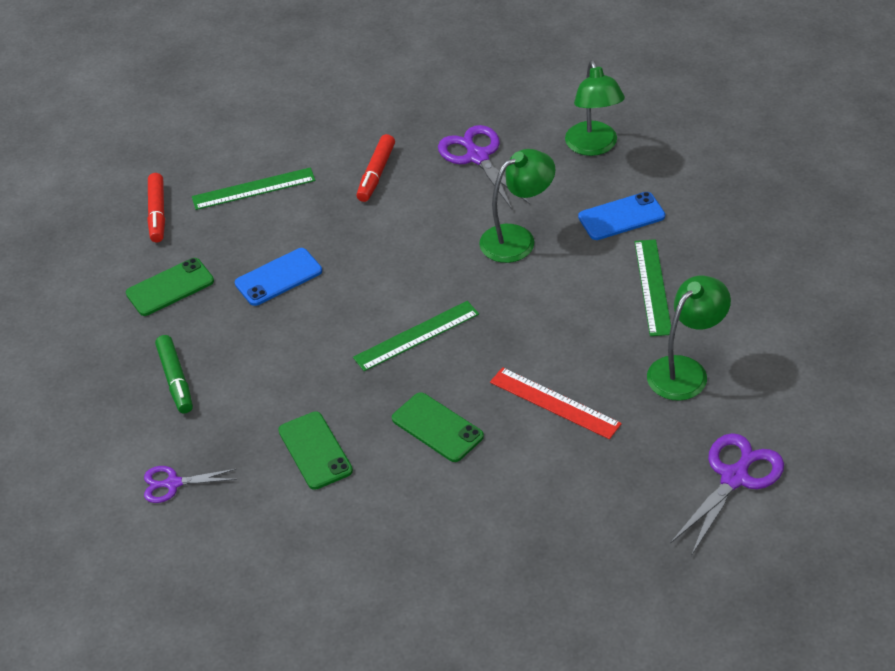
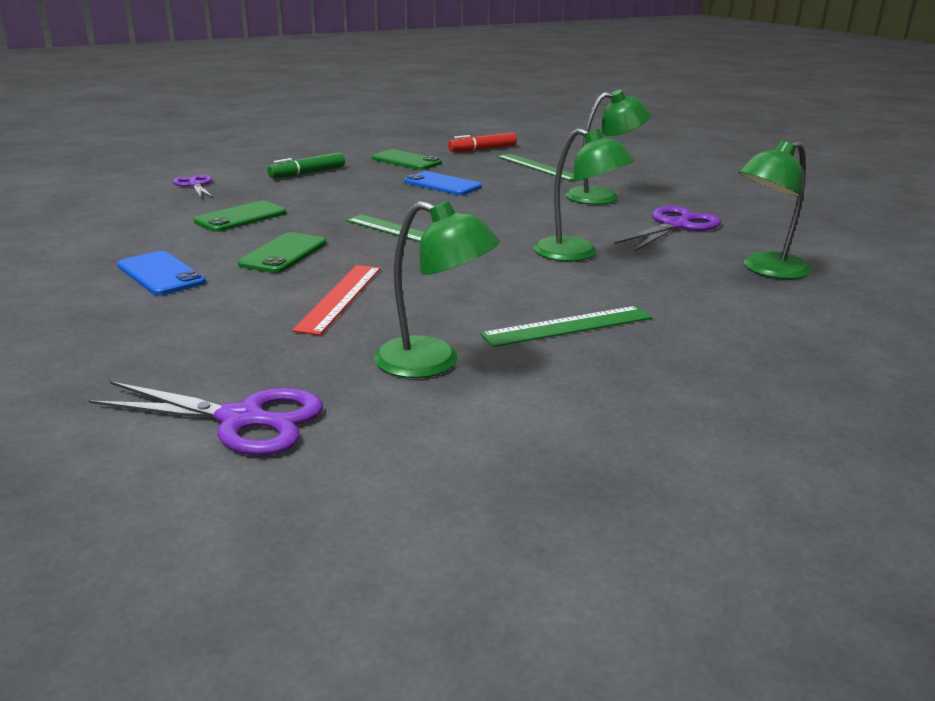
camera: 65 degrees right, 20 degrees down
(376, 174) = (602, 196): red marker -> green lamp
(621, 216) = (670, 296): blue phone -> blue phone (161, 274)

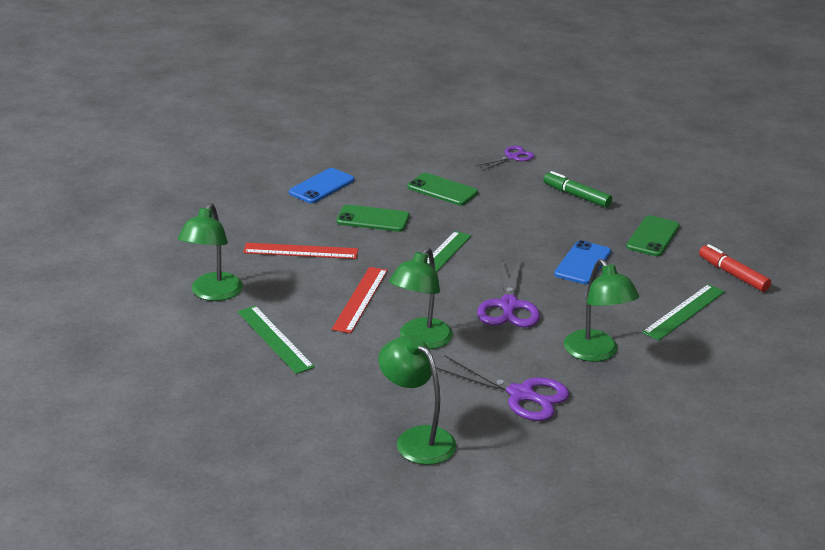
camera: 80 degrees right, 5 degrees up
(241, 420) = (143, 247): purple scissors -> purple scissors (508, 306)
(480, 274) = (360, 299): none -> red ruler

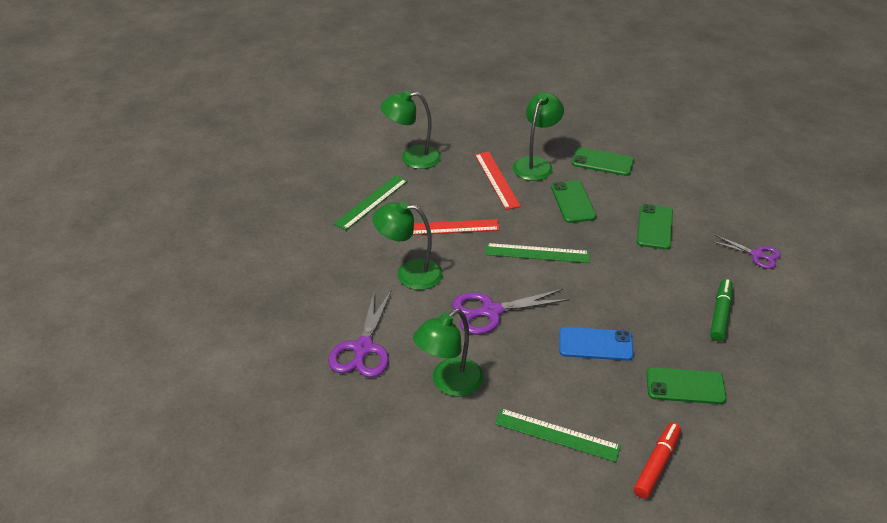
camera: 70 degrees right, 10 degrees up
(321, 186) = (602, 162): blue phone -> green phone
(417, 439) = (280, 304): green lamp -> green lamp (536, 164)

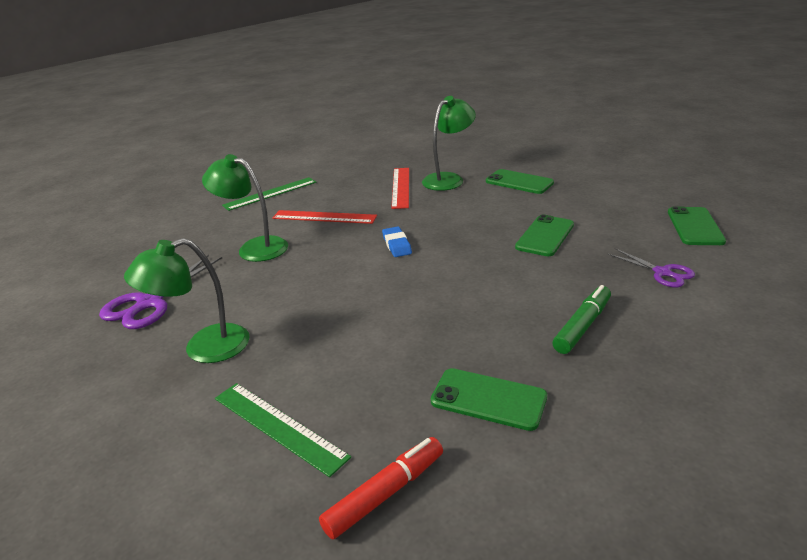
camera: 20 degrees right, 10 degrees down
(412, 158) = (334, 168): green lamp -> none
(491, 311) = (307, 288): purple scissors -> none
(537, 253) = (396, 245): green ruler -> blue eraser
(573, 202) = (466, 209): green phone -> green phone (695, 226)
(595, 344) = (401, 335): blue phone -> none

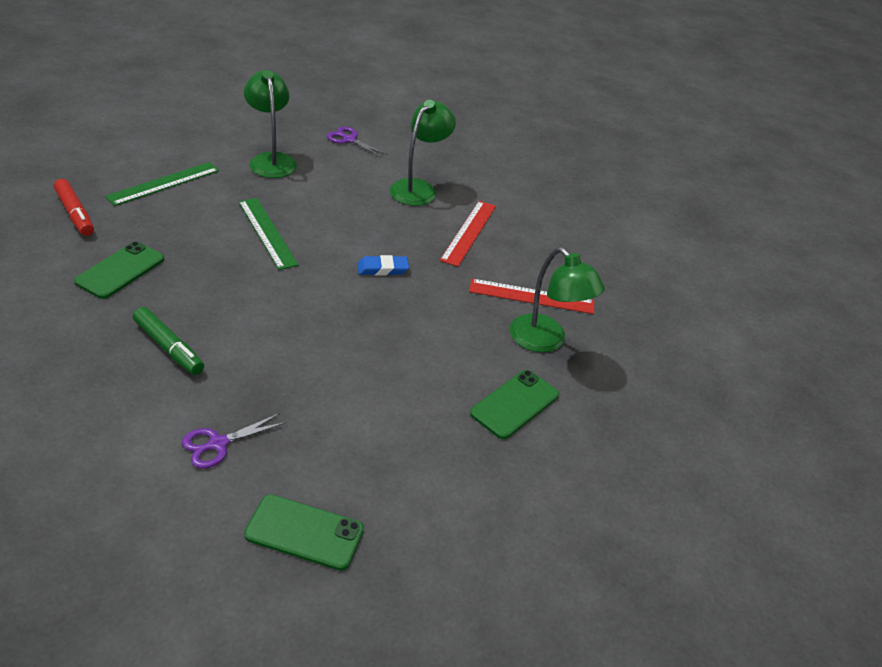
camera: 90 degrees right, 10 degrees up
(150, 302) = (349, 140): purple scissors -> purple scissors, size x0.61
(270, 193) = (544, 204): green ruler -> green ruler (267, 232)
(545, 236) = (349, 379): green phone -> none

